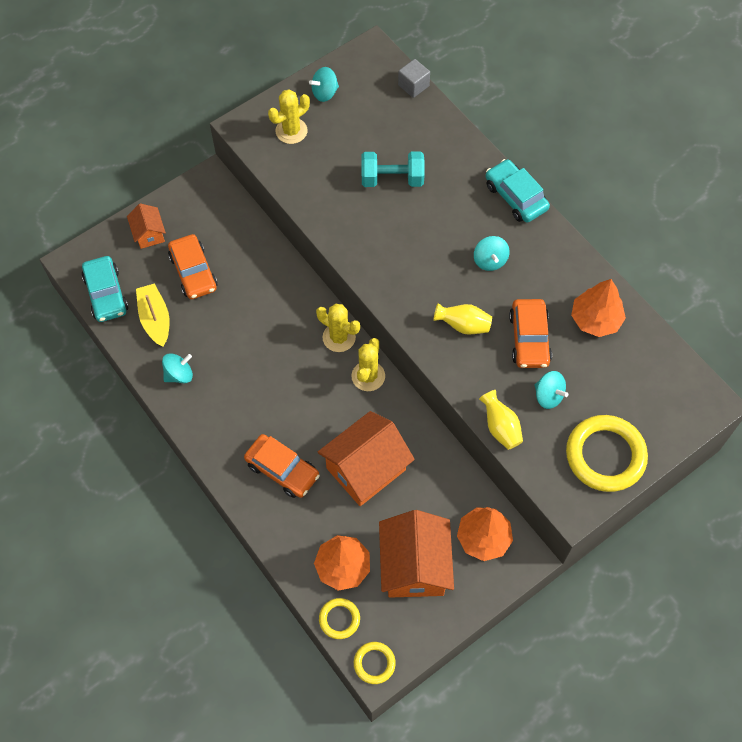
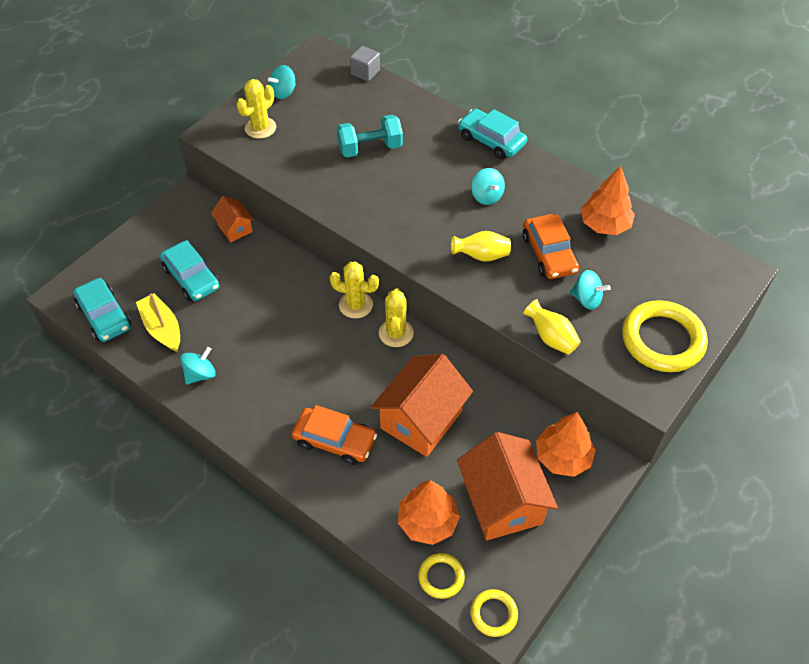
camera: 15 degrees left, 10 degrees down
(149, 234) = (137, 253): orange house -> orange house (235, 228)
(193, 272) = (191, 278): orange car -> turquoise car

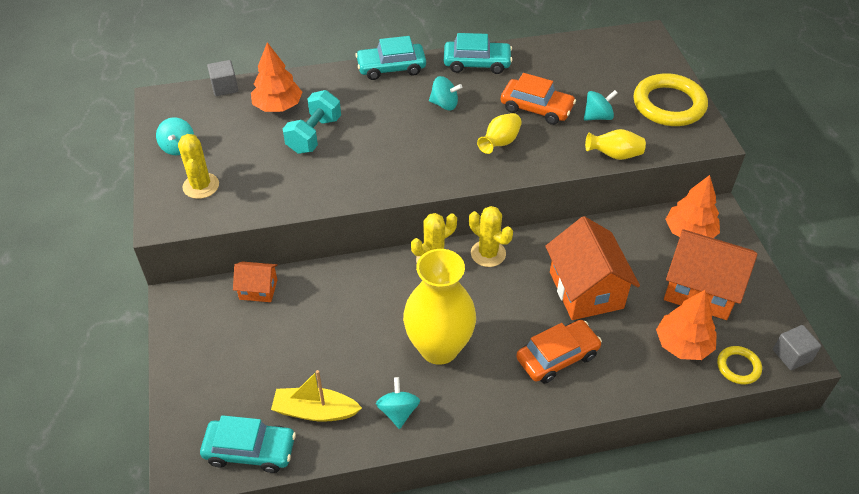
camera: 50 degrees left, 5 degrees down
(191, 278) = (280, 354): turquoise car -> turquoise car (477, 63)
(276, 361) = (439, 348): none -> yellow vase
(493, 614) = (792, 355): yellow ring -> grey cube
(604, 225) = (540, 66): orange tree -> orange tree (278, 106)

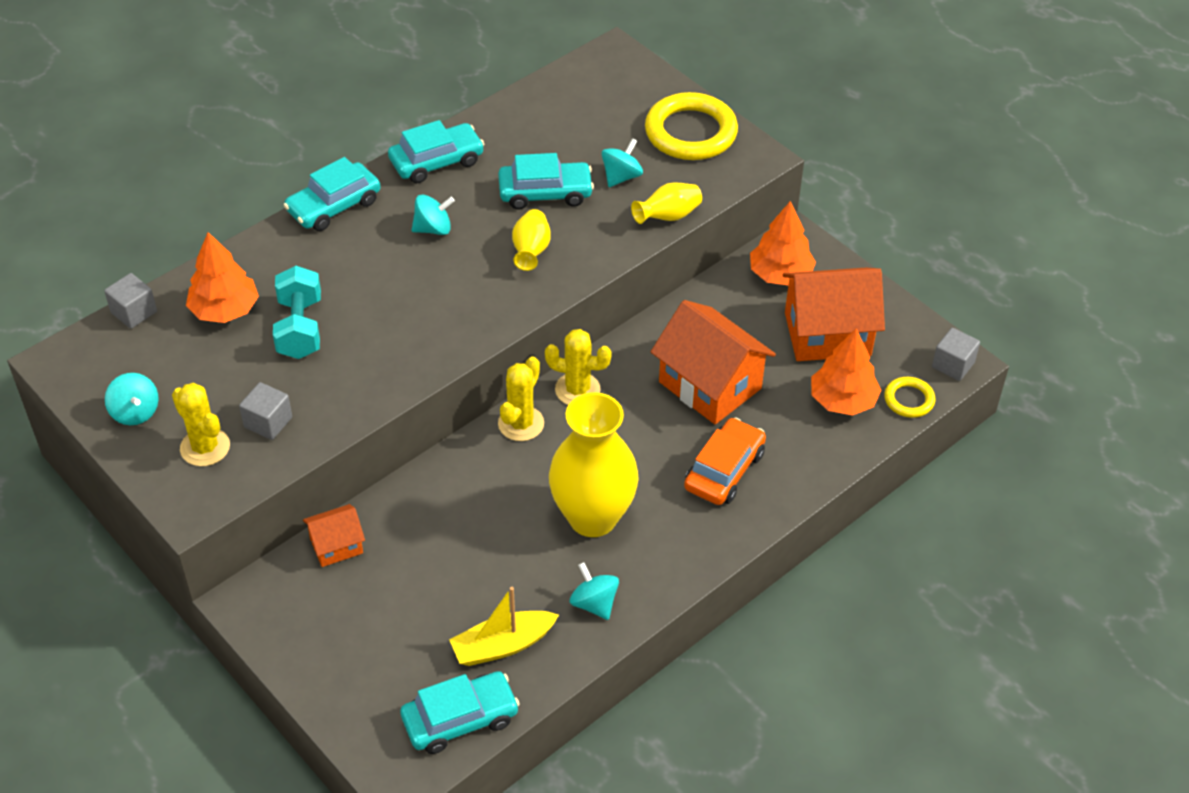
camera: 30 degrees left, 0 degrees up
(250, 186) = (268, 422): none -> grey cube
(536, 108) = (545, 193): orange car -> turquoise car

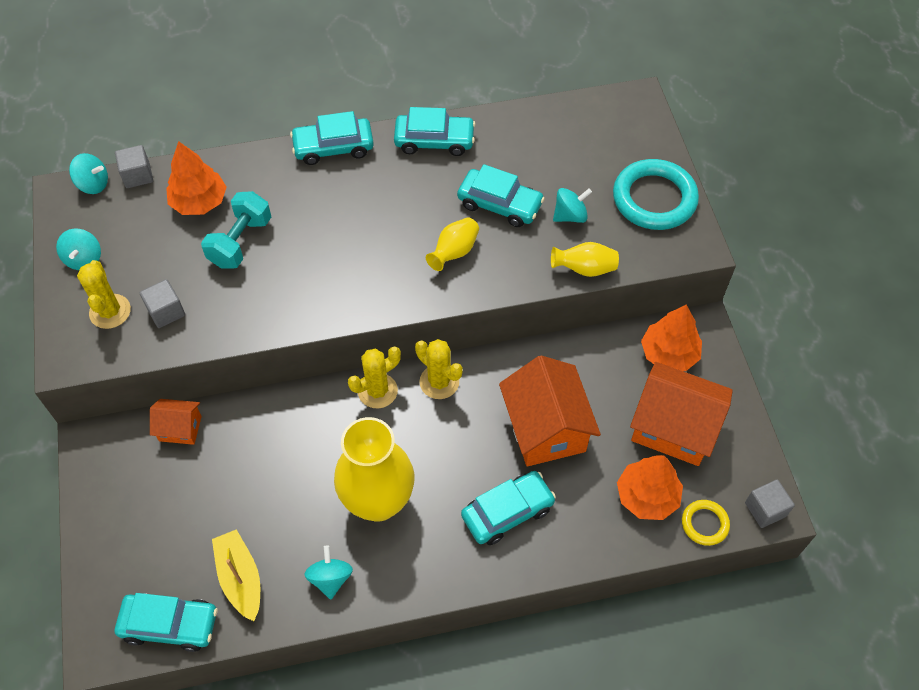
camera: 30 degrees right, 10 degrees up
(433, 229) = (393, 199): turquoise spinning top -> turquoise spinning top (93, 184)
(502, 645) = (240, 578): yellow boat -> yellow boat turned 60 degrees clockwise
(690, 132) = (654, 199): yellow ring -> turquoise ring
(724, 470) = (507, 512): orange car -> turquoise car

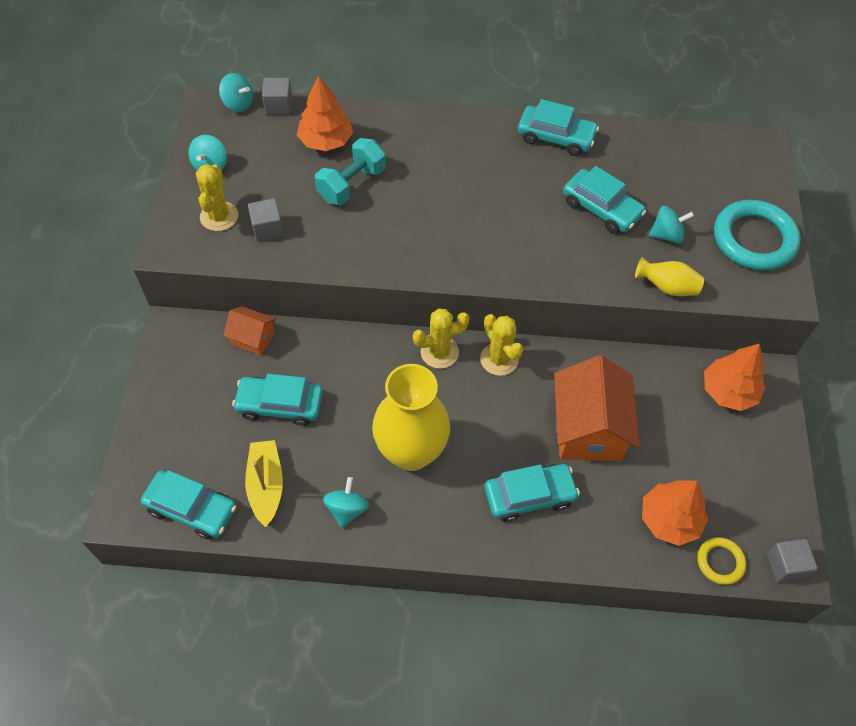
camera: 15 degrees right, 0 degrees up
(333, 147) = (460, 121): turquoise car -> turquoise car (280, 405)
(454, 252) = (545, 241): yellow vase -> none
(673, 427) = (714, 462): orange house -> none

